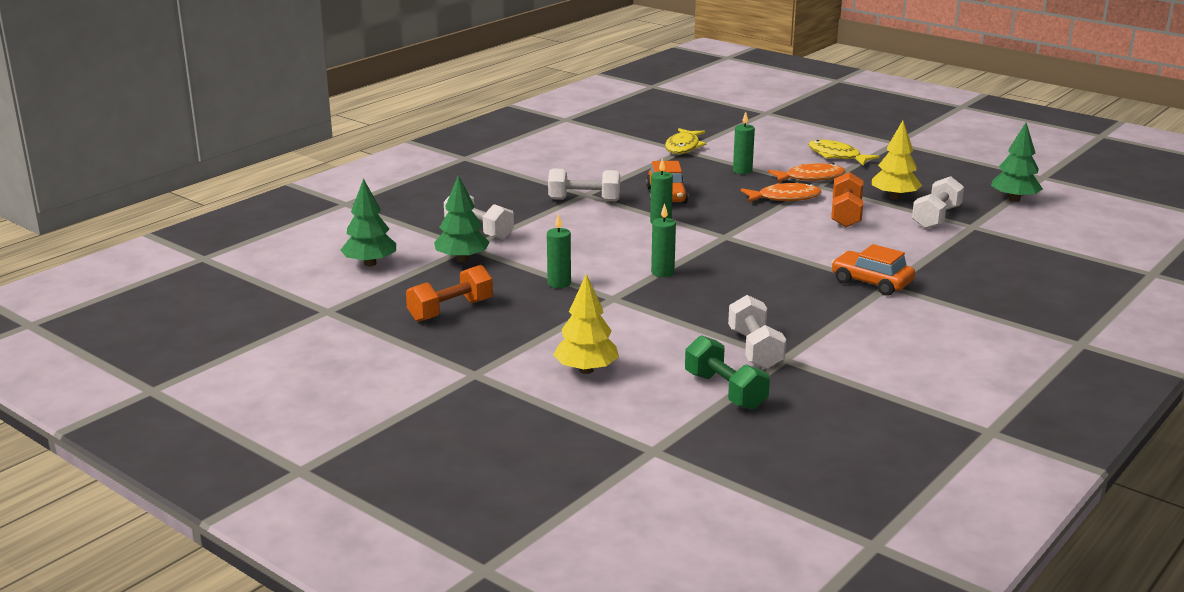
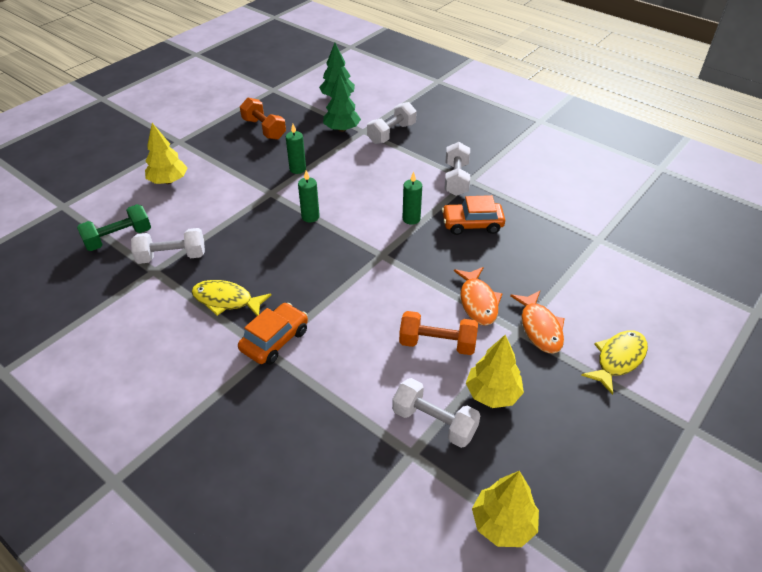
camera: 90 degrees right, 20 degrees up
(683, 147) = (607, 240): yellow fish -> yellow fish (226, 300)
(742, 171) = (548, 277): green candle -> none
(1014, 199) = (503, 523): green tree -> yellow tree

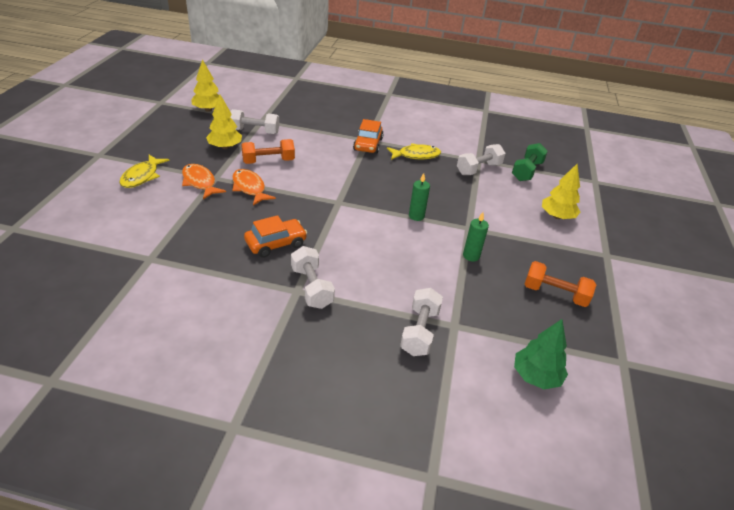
camera: 150 degrees right, 5 degrees down
(342, 129) = (478, 320): green tree -> none
(411, 219) = (332, 235): green candle -> none

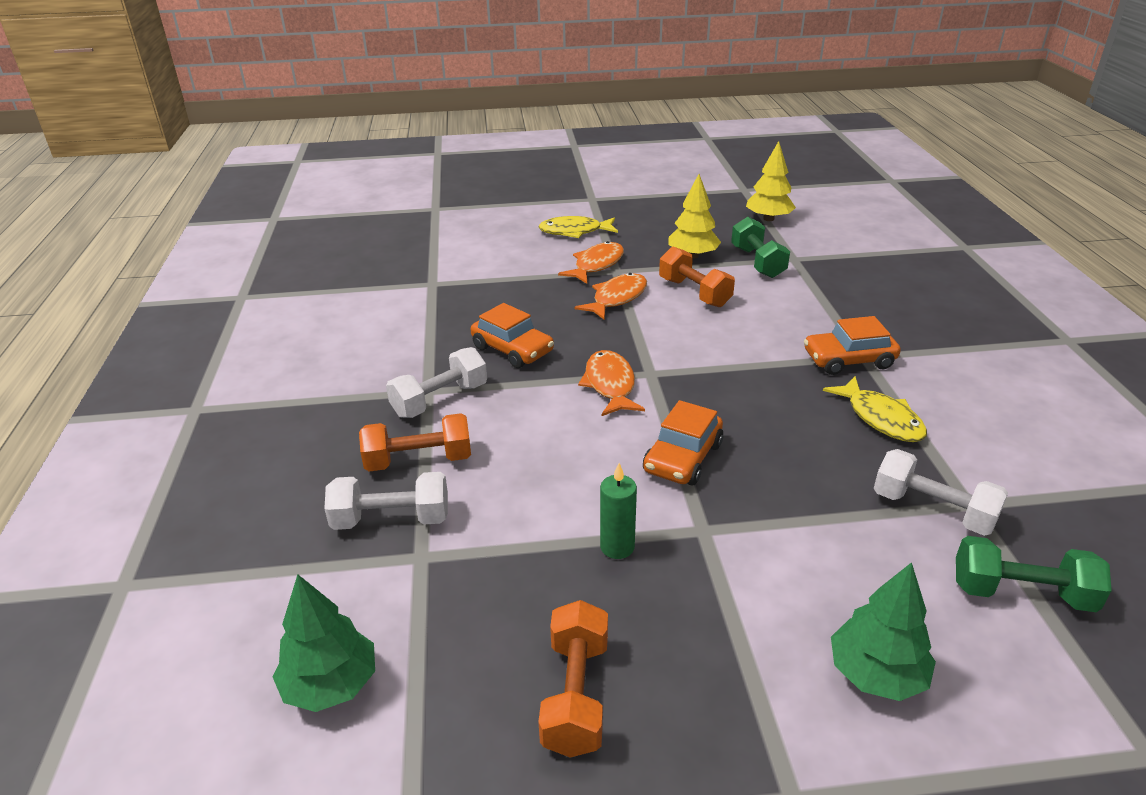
camera: 75 degrees right, 5 degrees down
(255, 131) = (757, 262): white dumbbell -> green dumbbell
(340, 218) = (610, 385): none -> orange fish
(370, 309) = (419, 460): none -> orange dumbbell
(416, 216) = (683, 458): green candle -> orange car
(557, 216) = (876, 674): yellow tree -> green tree

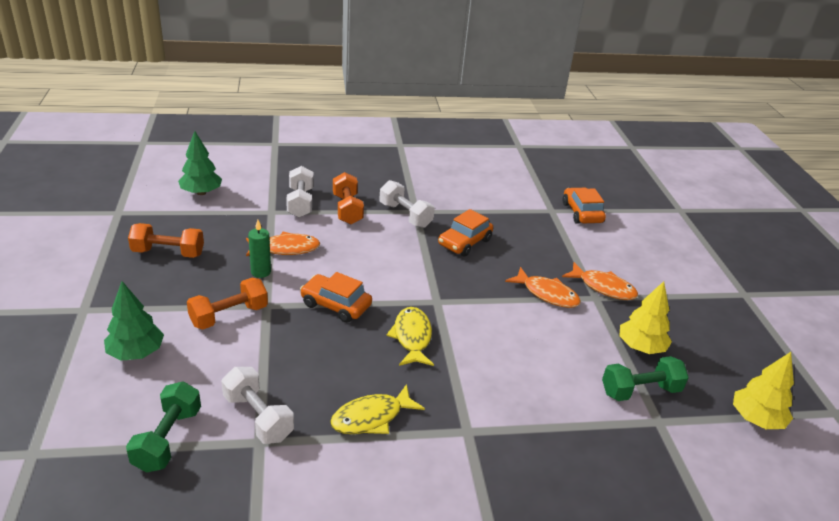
camera: 85 degrees right, 0 degrees up
(574, 232) = (665, 279): yellow fish -> yellow fish (412, 337)
(610, 385) = (421, 281): orange fish -> orange fish (286, 249)
(694, 293) = (566, 339): orange dumbbell -> orange dumbbell (229, 316)
(848, 360) = (460, 418): orange car -> orange car (582, 213)
(932, 510) = (258, 417): white dumbbell -> white dumbbell turned 75 degrees counterclockwise

